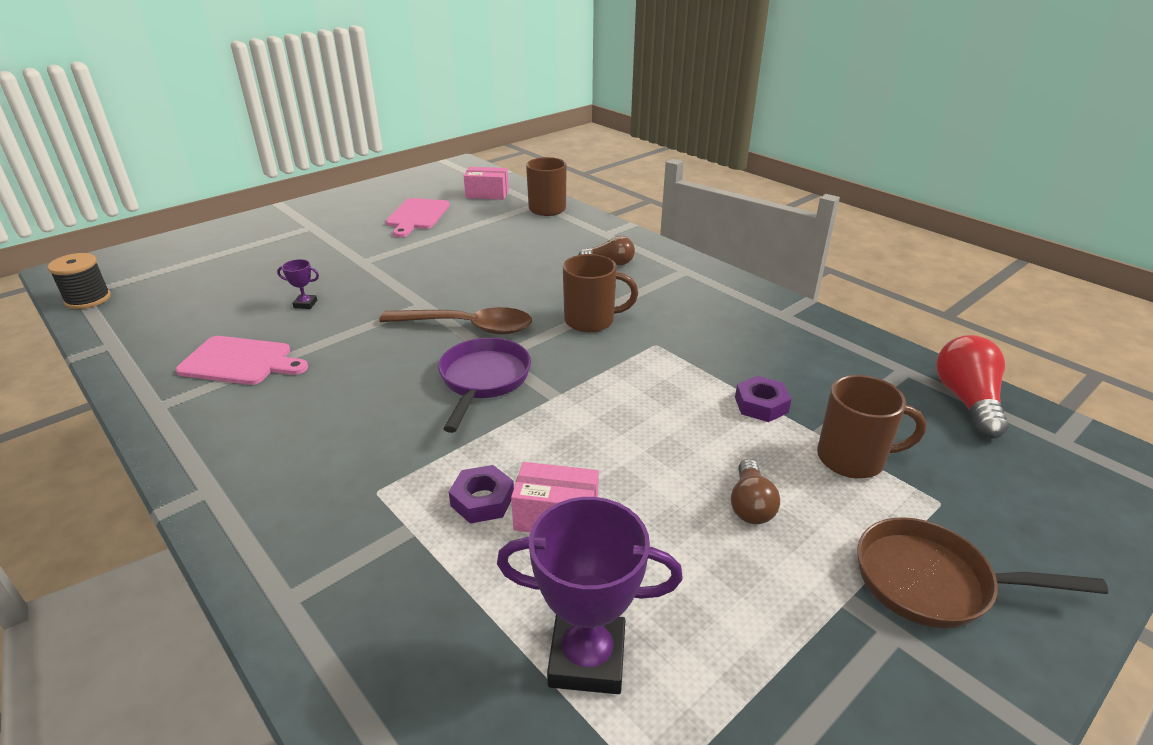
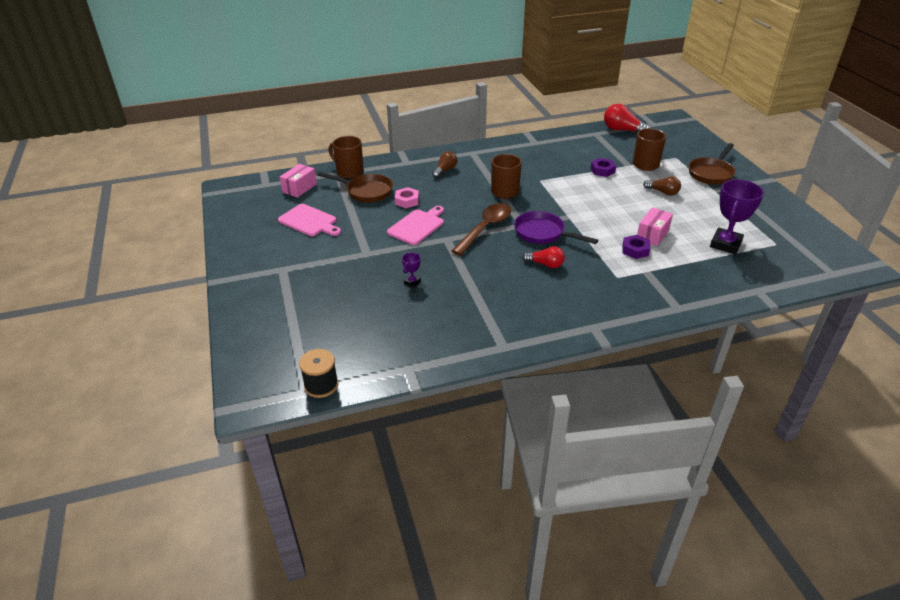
camera: 65 degrees left, 5 degrees up
(240, 361) = (470, 312): pink cutting board -> pink cutting board (417, 226)
(388, 401) = (545, 264): none -> red light bulb
(504, 256) = (407, 201): none -> pink nut
(508, 228) = (366, 191): none -> brown pan

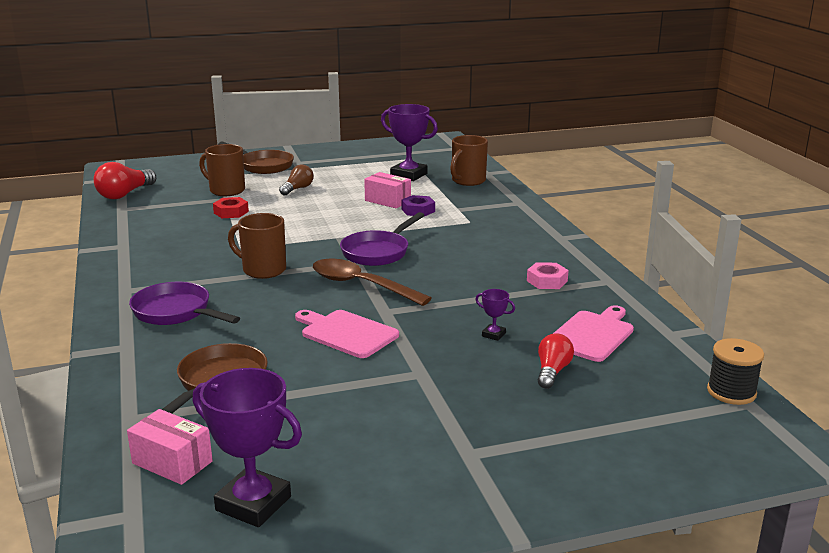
camera: 90 degrees left, 15 degrees down
(263, 210) = (253, 503): none -> purple trophy
(309, 221) = (311, 438): pink cutting board -> pink cutting board (592, 334)
(349, 172) = (131, 405): brown mug -> brown mug (467, 181)
(407, 201) = (266, 343): pink nut -> pink nut (547, 281)
(445, 170) = (176, 312): brown light bulb -> purple pan
(545, 264) = (447, 254): red light bulb -> red light bulb (552, 372)
(602, 170) = (231, 212): purple nut -> red nut

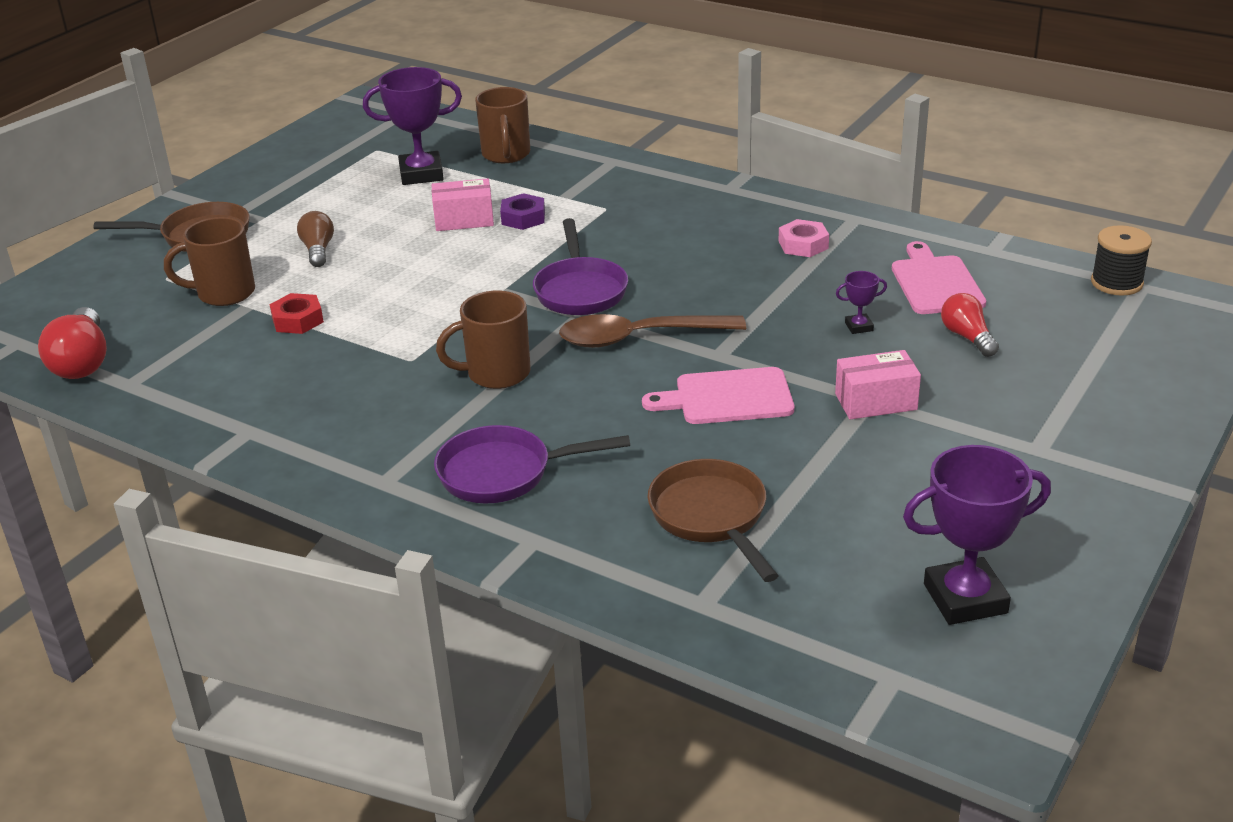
camera: 40 degrees left, 10 degrees up
(172, 462) = (828, 613): pink box -> pink box (876, 402)

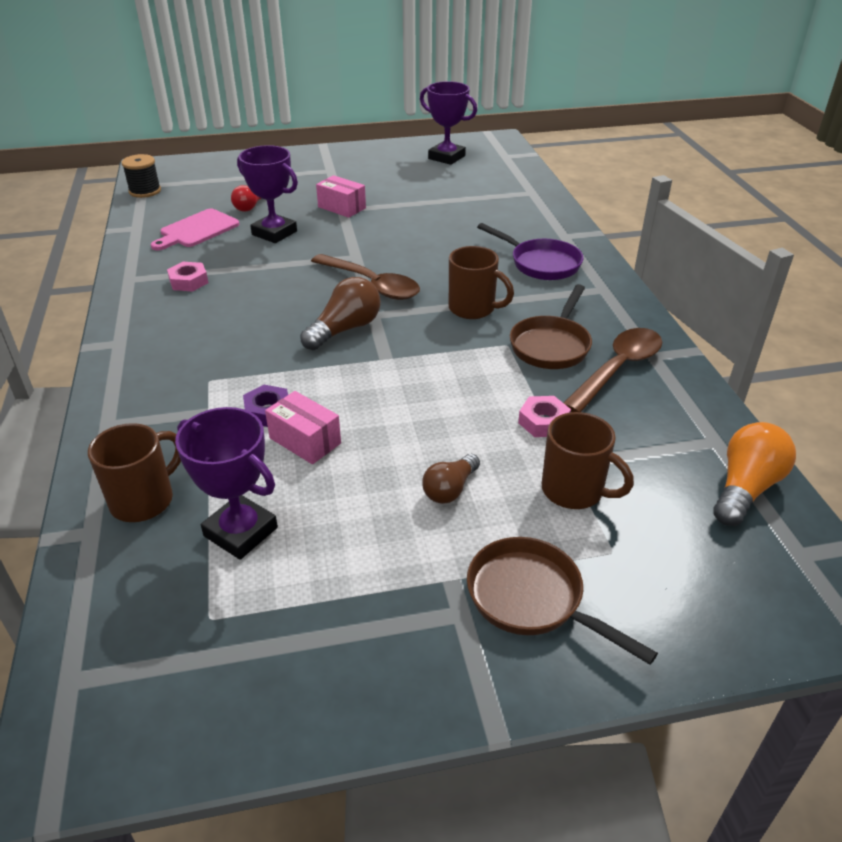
camera: 135 degrees left, 5 degrees up
(82, 362) = (745, 488): red light bulb -> orange light bulb
(274, 397) = (618, 369): none -> brown spoon
(297, 320) = (543, 422): red nut -> pink nut
(580, 290) = (345, 329): purple pan -> brown light bulb
(711, 517) = (483, 209): brown pan -> brown pan (551, 345)
(727, 397) = (391, 239): pink cutting board -> none
(859, 327) = (274, 233): purple trophy -> purple trophy, size x2.22

